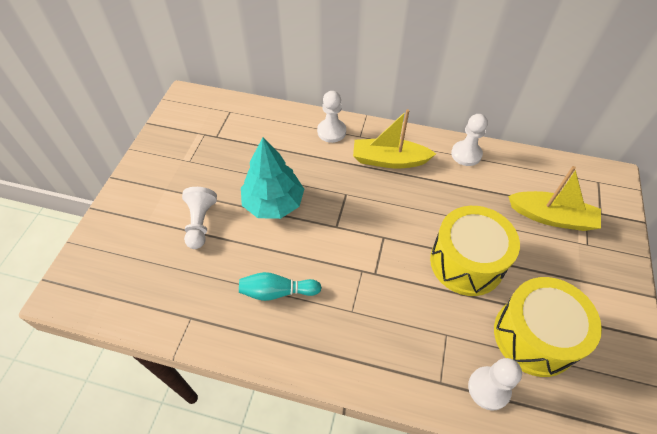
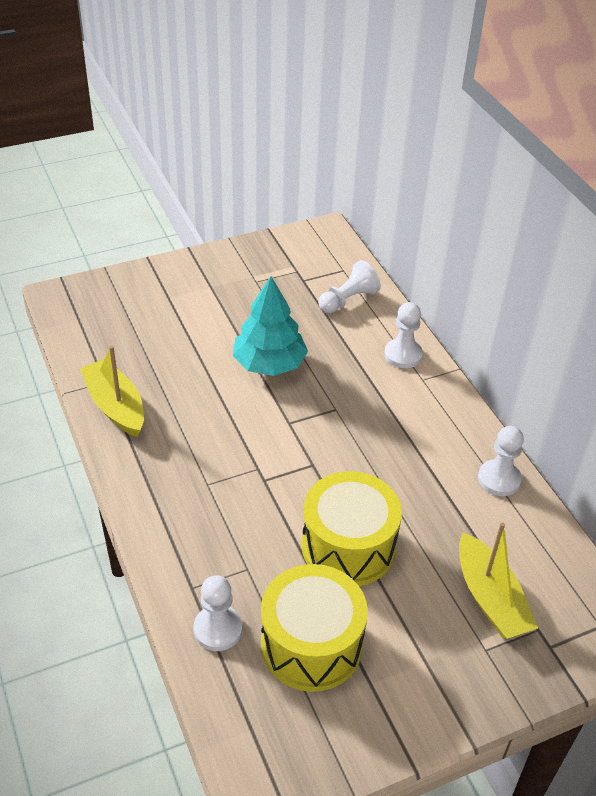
camera: 50 degrees right, 10 degrees down
(200, 223) = (199, 330): white pawn -> white pawn (348, 300)
(277, 292) = (179, 421): turquoise bowling pin -> none
(389, 160) = (416, 419): yellow boat -> yellow boat (115, 406)

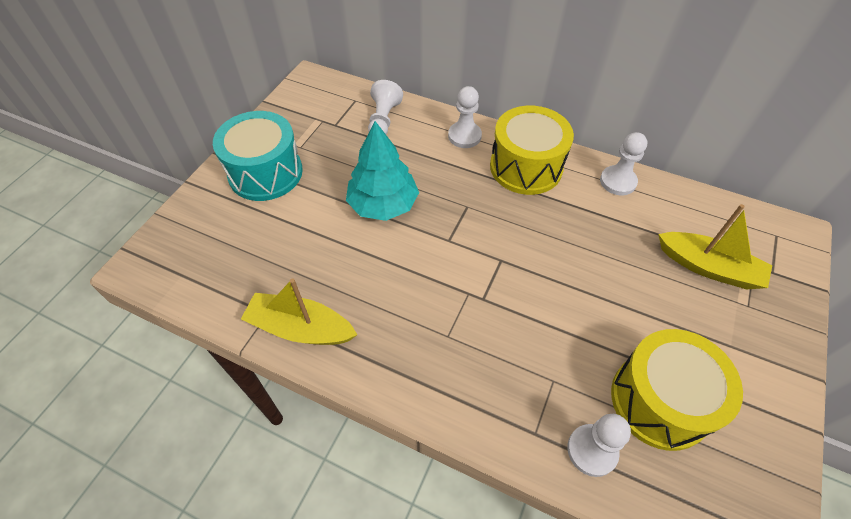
camera: 40 degrees left, 10 degrees up
(208, 285) = (265, 173): none -> turquoise drum
(348, 546) = (594, 303): yellow drum -> yellow drum (526, 167)

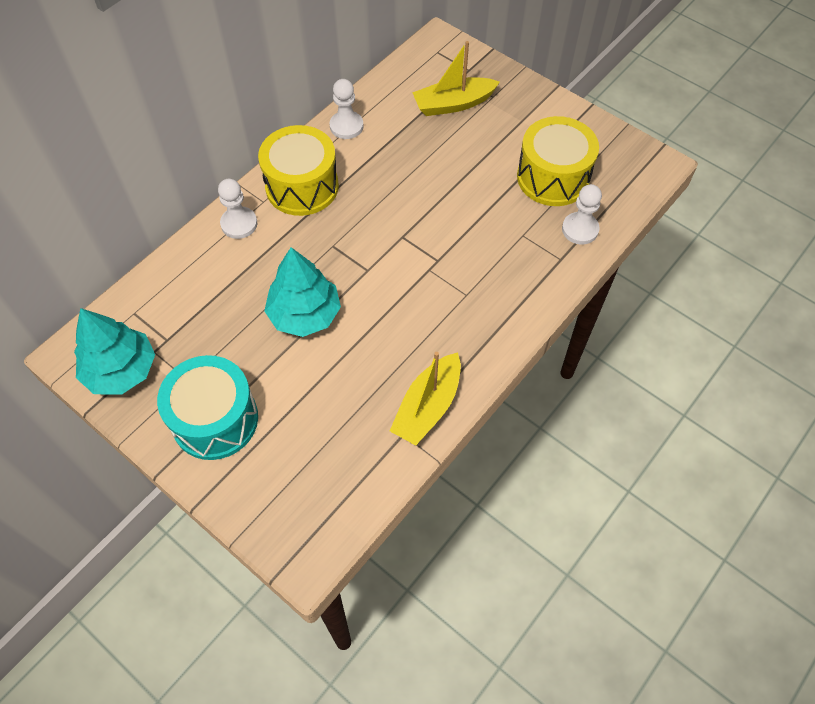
camera: 75 degrees left, 5 degrees up
(302, 108) = (121, 370): none -> turquoise tree
(383, 120) = (181, 291): white pawn -> none
(708, 267) = (453, 104): yellow boat -> yellow boat turned 150 degrees counterclockwise

